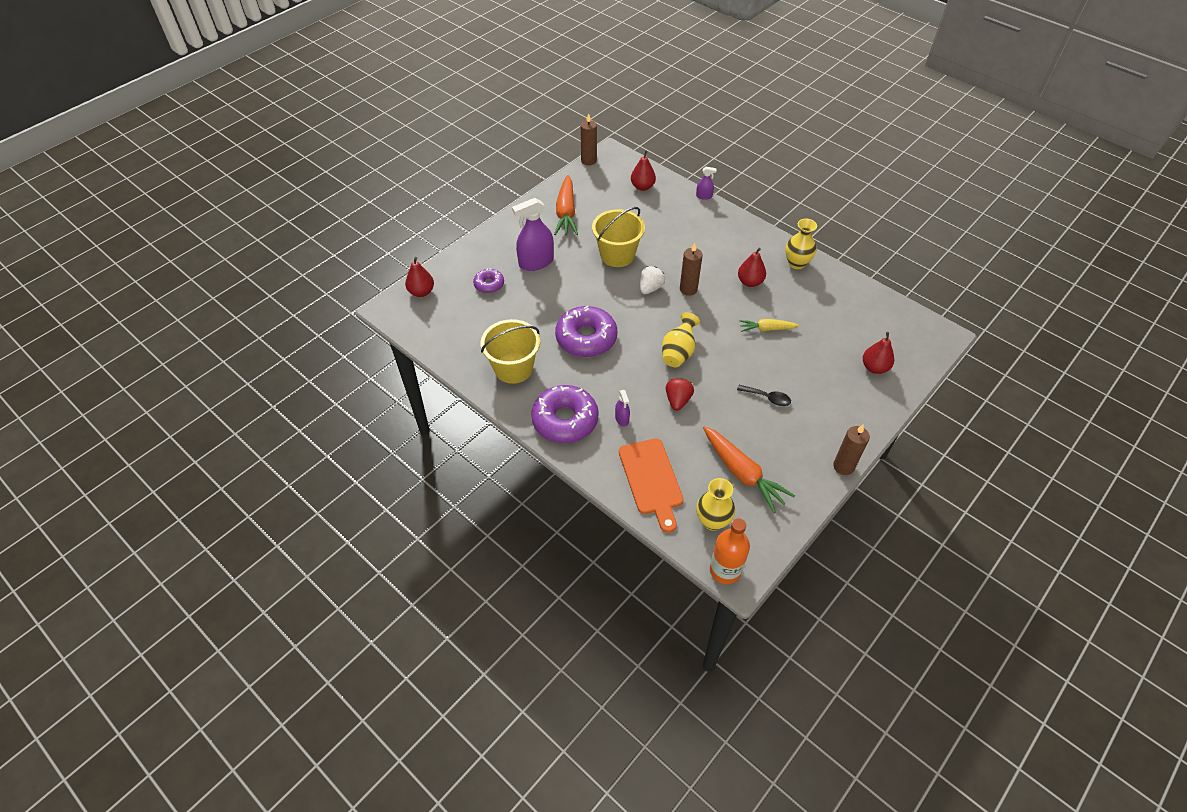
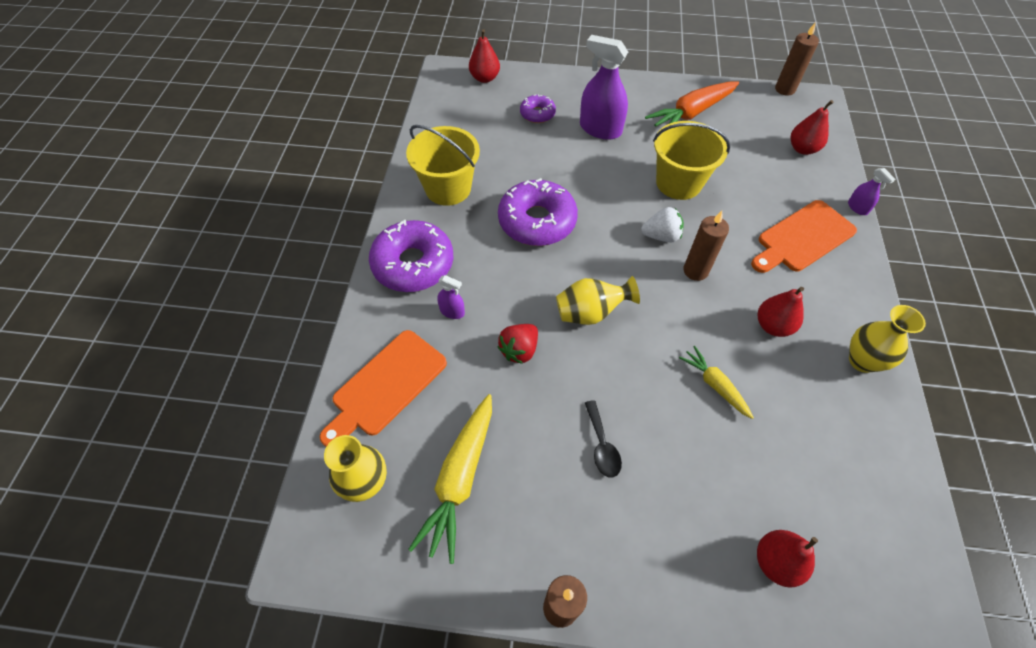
camera: 55 degrees right, 5 degrees up
(622, 419) = (452, 311): purple spray bottle -> purple spray bottle turned 105 degrees counterclockwise
(678, 400) = (519, 350): red strawberry -> red strawberry turned 150 degrees clockwise
(705, 231) = (803, 238): none -> orange cutting board
(725, 570) = (300, 537): orange bottle -> none
(742, 473) = (460, 479): orange carrot -> yellow carrot

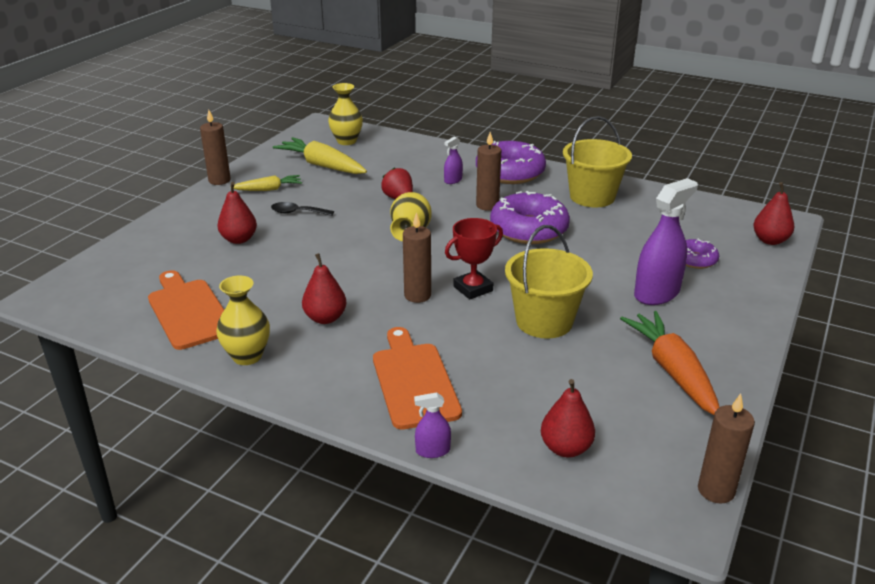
camera: 110 degrees right, 25 degrees down
(386, 386) = (407, 153): orange cutting board -> orange cutting board (188, 311)
(501, 264) = (487, 205): none -> brown candle
(661, 236) = (473, 289): white strawberry -> red trophy
(715, 385) = (298, 269): yellow carrot -> yellow carrot (268, 189)
(776, 562) = (158, 253): red pear -> red pear (239, 239)

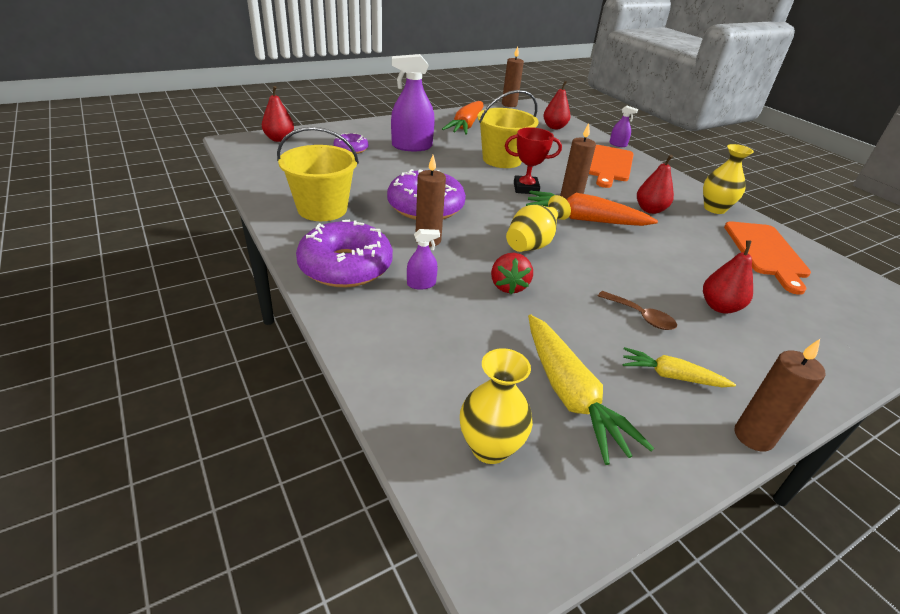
camera: 150 degrees left, 5 degrees up
(297, 212) = (641, 316): black spoon -> brown spoon
(385, 275) = (585, 219): none -> orange carrot

